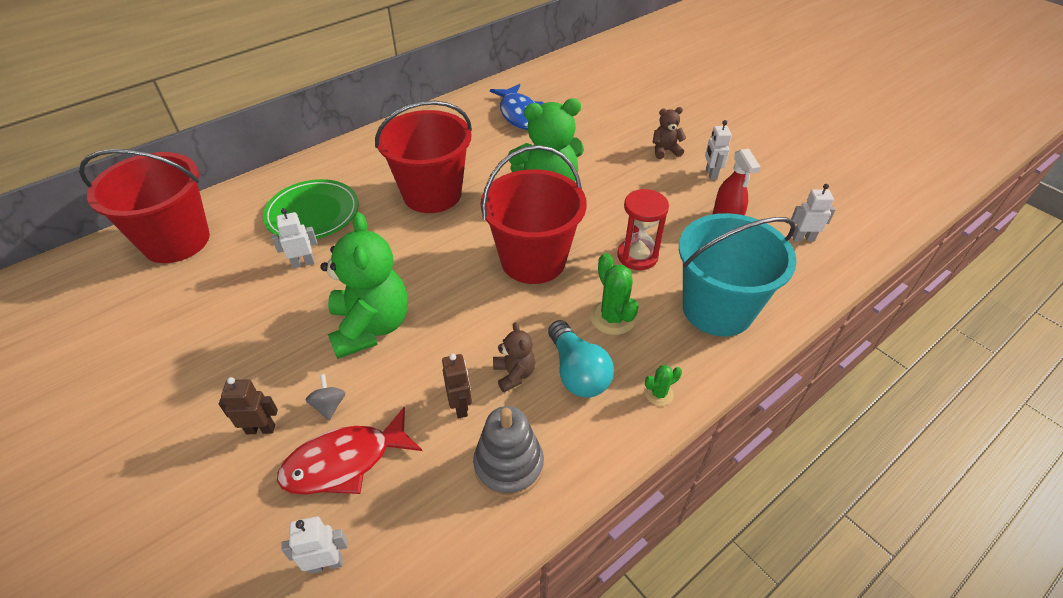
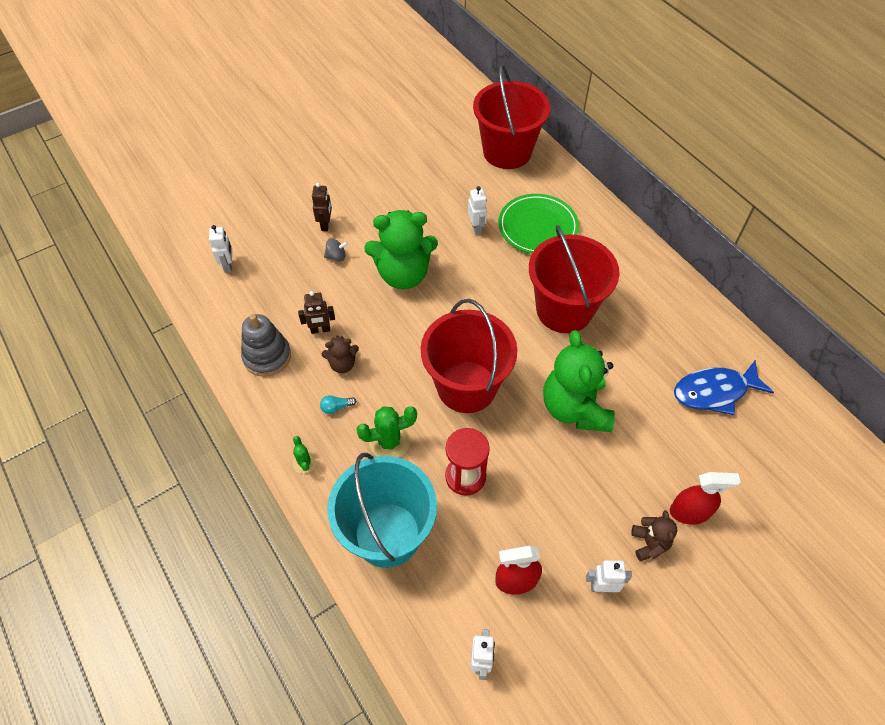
camera: 95 degrees right, 10 degrees up
(344, 462) = (291, 268): red fish -> none
(577, 372) = (336, 407): turquoise light bulb -> turquoise light bulb, size x0.45
(632, 131) = (689, 512): none -> red spray bottle

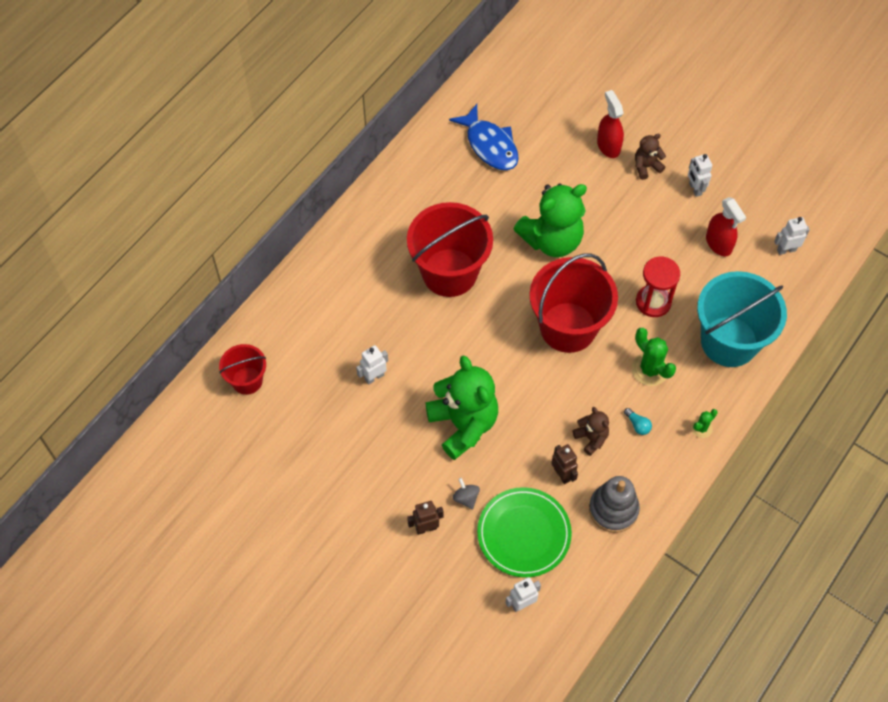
camera: 110 degrees left, 5 degrees up
(507, 152) = (247, 380): red bucket -> red bucket, size x0.53
(538, 227) = (351, 321): green plate -> green plate (524, 533)

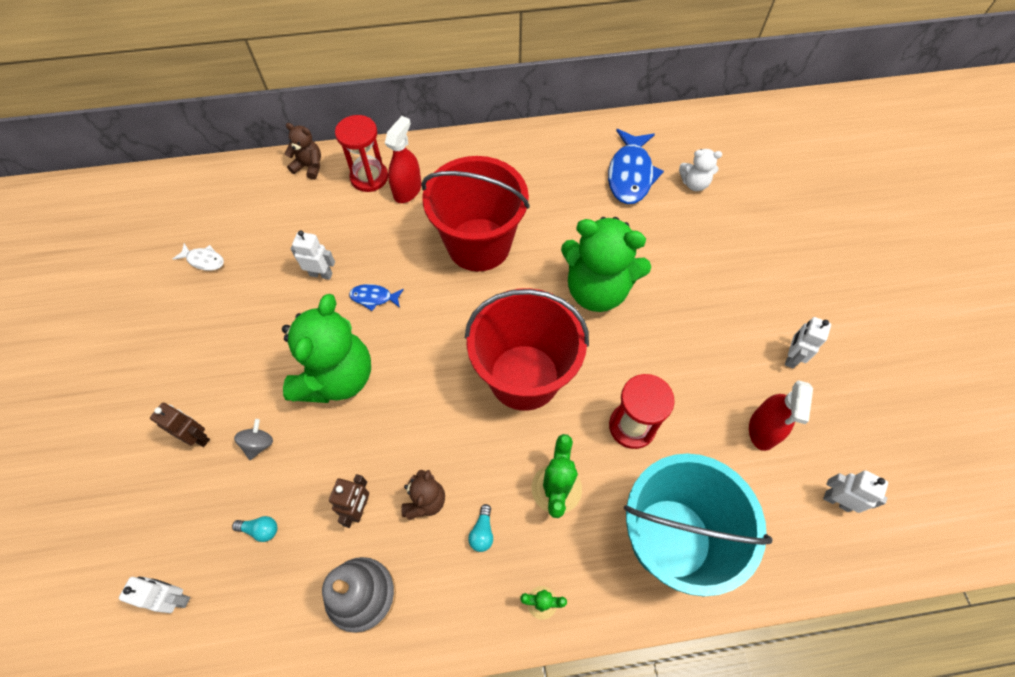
camera: 45 degrees right, 0 degrees up
(247, 380) = (236, 197): red bucket -> none
(284, 437) = (204, 260): none -> white fish
(322, 289) = (369, 177): none -> red hourglass
(426, 361) = (374, 298): none -> blue fish
(524, 533) = (260, 529): green plate -> turquoise light bulb
(535, 119) = (694, 183): none -> white teddy bear
(608, 146) = (741, 253): red spray bottle -> red spray bottle (407, 190)
(646, 166) = (760, 299): brown teddy bear -> brown teddy bear (309, 166)

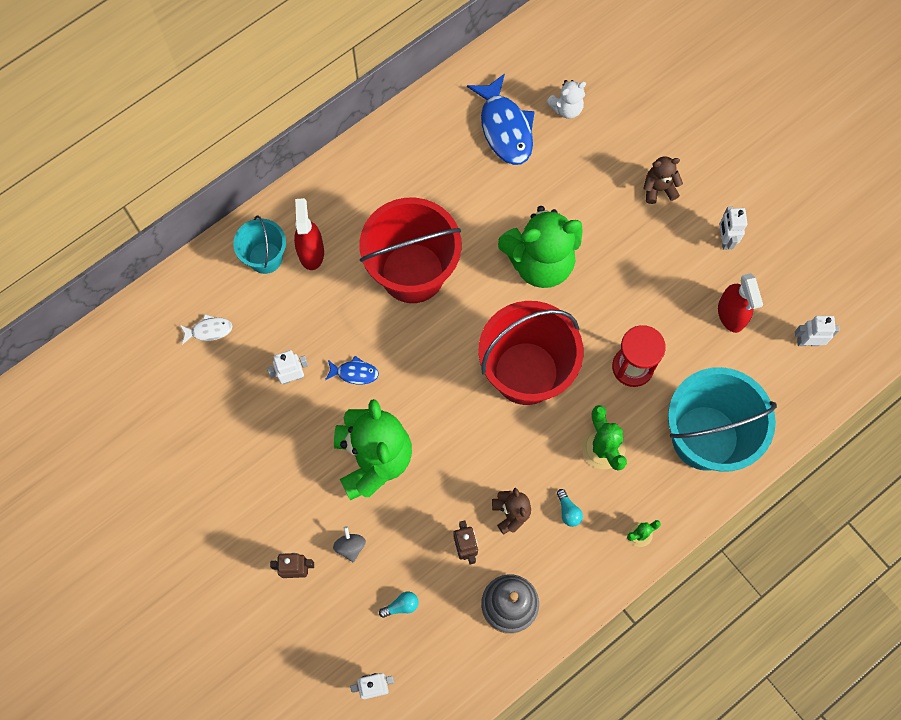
camera: 30 degrees left, 10 degrees up
(204, 260) = (174, 422): white fish -> white fish (209, 330)
(309, 166) = (198, 276): brown teddy bear -> brown teddy bear (658, 188)
(369, 177) = (265, 257): red hourglass -> turquoise bucket
(374, 298) = (355, 373): blue fish -> blue fish turned 150 degrees counterclockwise

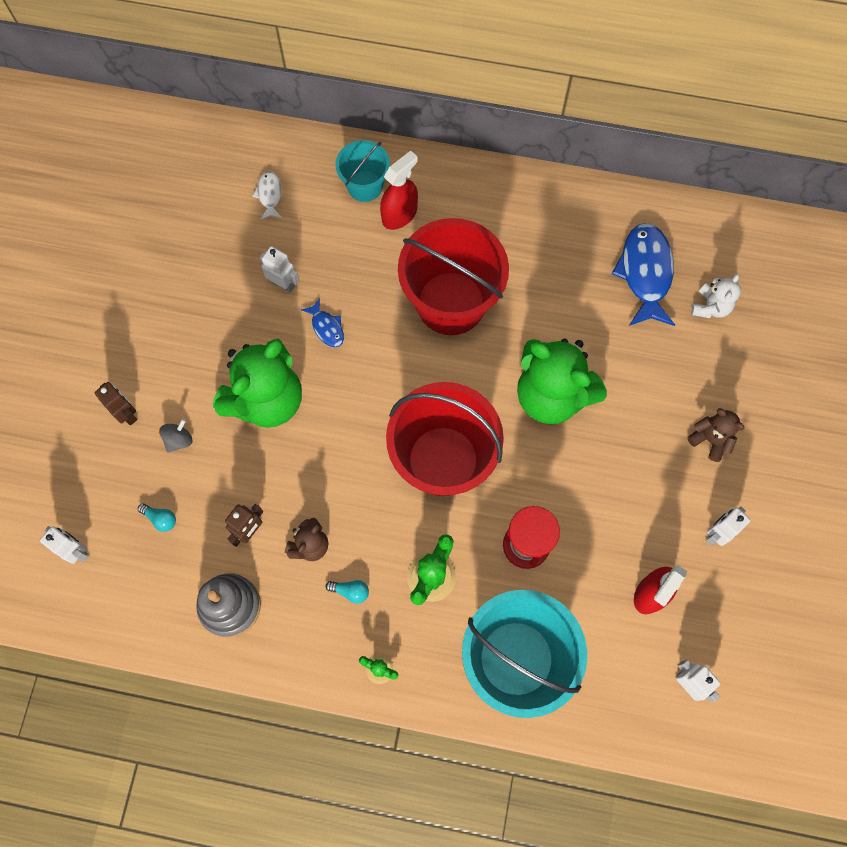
camera: 50 degrees right, 0 degrees up
(209, 330) = (269, 195): white fish -> white fish turned 135 degrees counterclockwise
(505, 128) = (645, 273): blue fish -> blue fish turned 150 degrees clockwise
(566, 108) = (710, 307): white teddy bear -> white teddy bear turned 90 degrees counterclockwise
(568, 511) = (350, 591): turquoise light bulb -> turquoise light bulb turned 105 degrees counterclockwise

